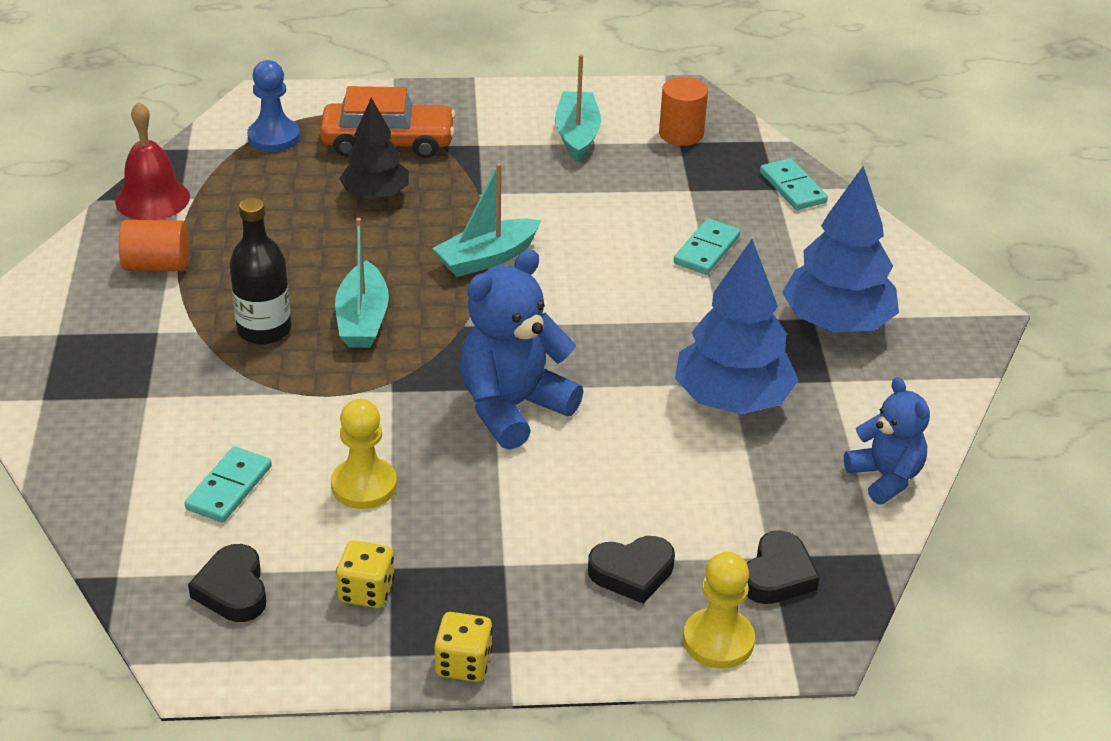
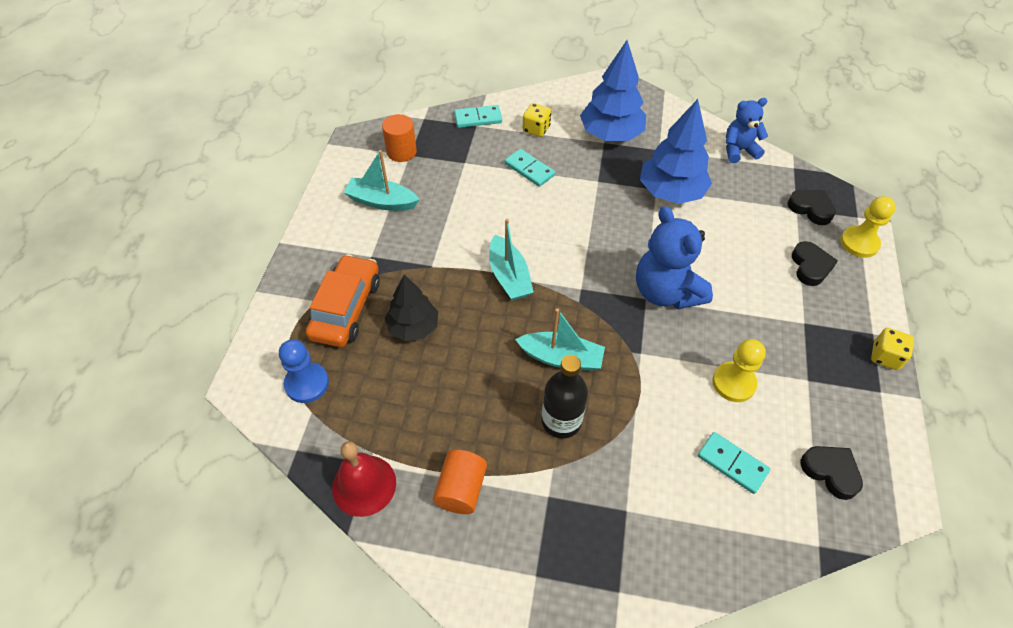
camera: 75 degrees left, 15 degrees up
(233, 590) = (830, 472): black heart -> black heart turned 135 degrees counterclockwise
(366, 591) = (829, 396): yellow dice -> yellow dice (536, 129)

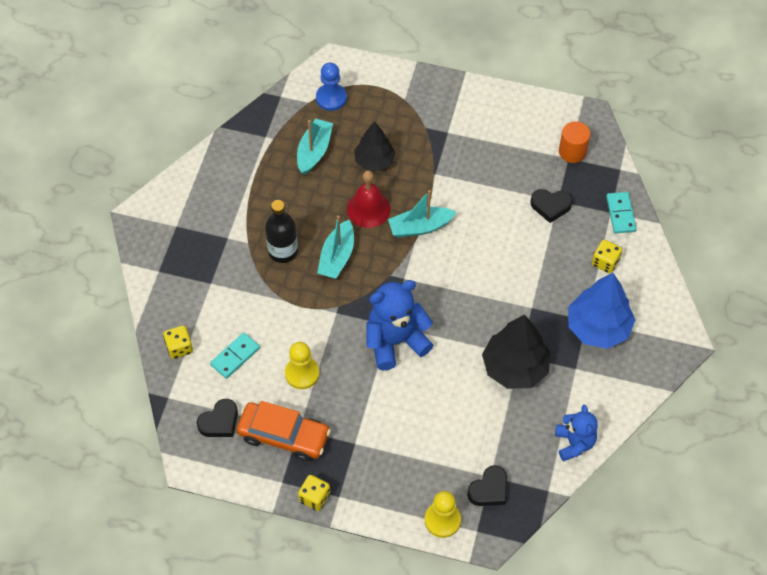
camera: 95 degrees right, 5 degrees up
(346, 309) = (395, 118): orange car -> orange car (284, 436)
(364, 485) = (250, 134): red bell -> red bell (368, 209)
(382, 201) = (509, 138): turquoise boat -> turquoise boat (314, 151)
(461, 489) = (239, 187): orange cylinder -> none
(529, 169) = (547, 252): turquoise domino -> none
(671, 192) = (515, 367): blue tree -> black tree
(739, 540) = (179, 348): none -> yellow dice
(810, 266) = (416, 467): black heart -> black heart (550, 206)

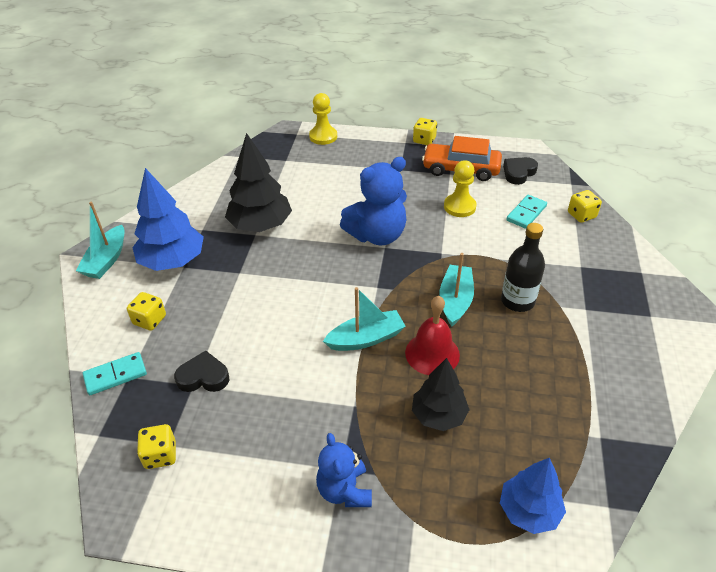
camera: 175 degrees right, 15 degrees down
(314, 151) = (524, 421): turquoise boat -> turquoise boat (106, 260)
(331, 98) = (529, 511): blue pawn -> blue tree
(489, 489) = (287, 153): black heart -> none
(572, 152) = (160, 455): orange cylinder -> yellow dice
(574, 443) = (213, 182): blue teddy bear -> blue teddy bear (344, 490)
(620, 214) = (115, 375): turquoise domino -> turquoise domino turned 75 degrees clockwise

